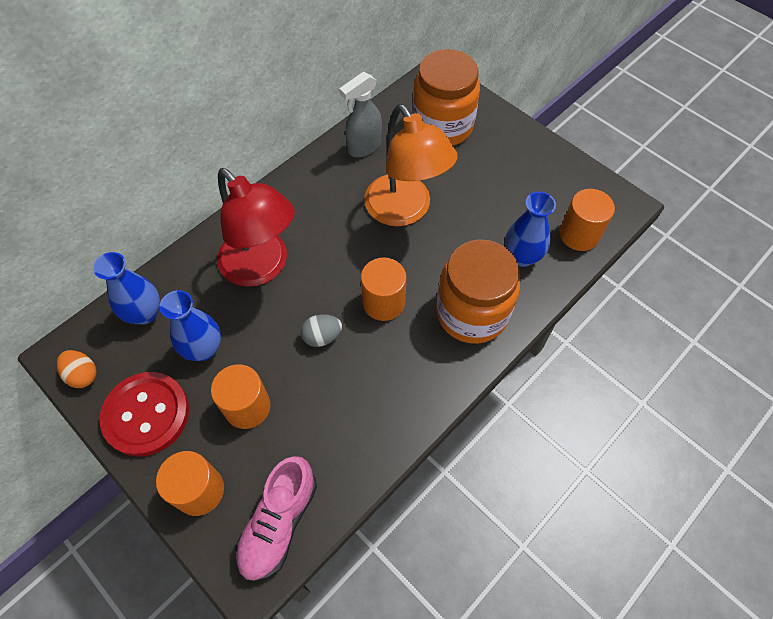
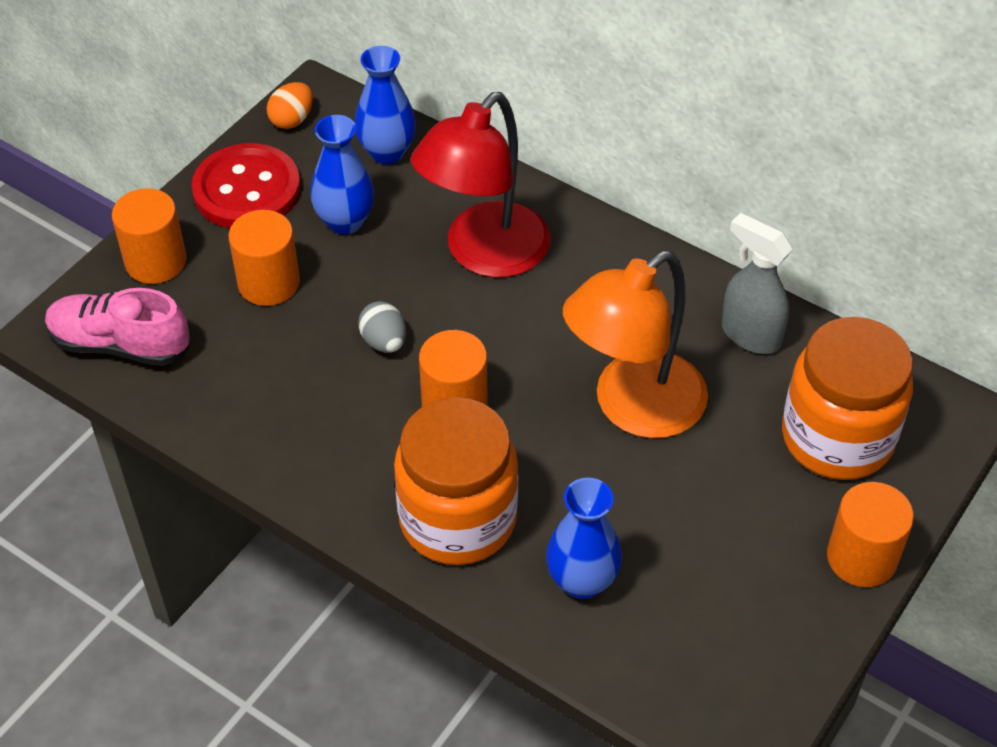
camera: 80 degrees right, 10 degrees down
(579, 234) = (651, 668): orange cylinder -> orange cylinder (861, 557)

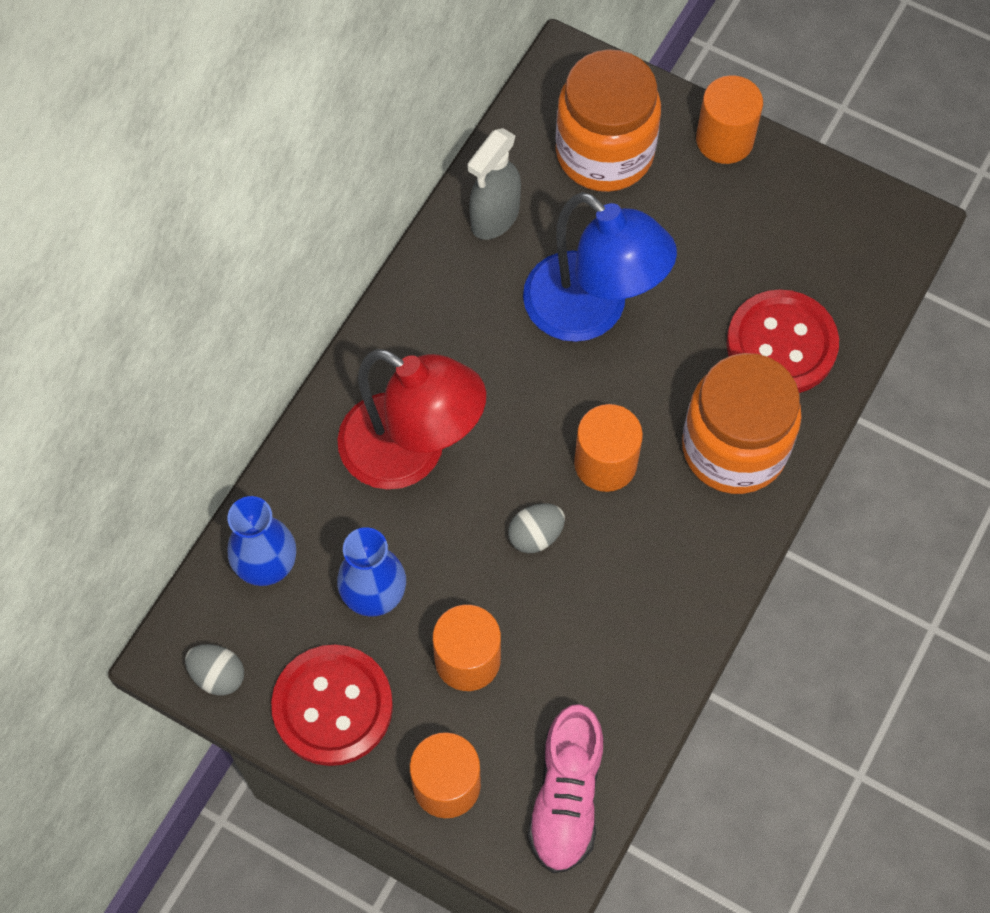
camera: 95 degrees left, 15 degrees up
(292, 120) = (218, 675): orange egg -> grey egg
(582, 581) = (781, 344): blue vase -> red button
(633, 408) = (591, 311): orange lamp -> blue lamp

